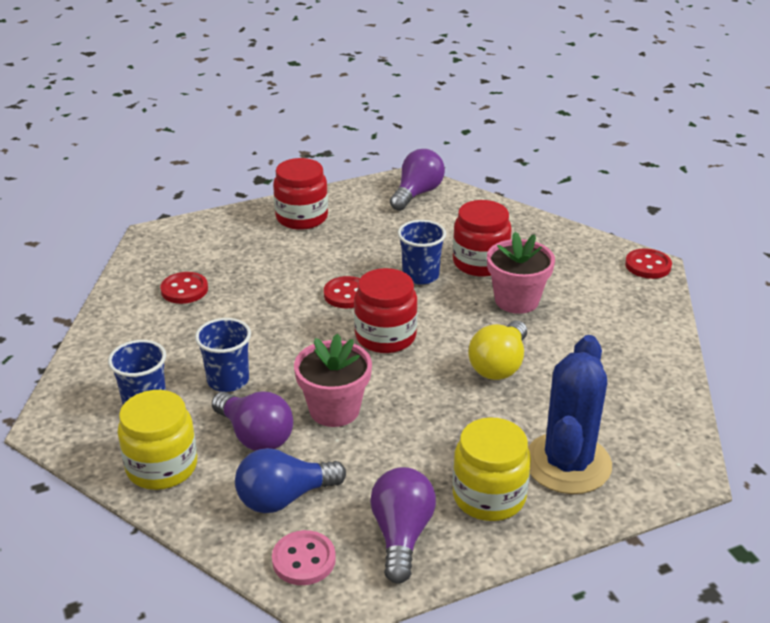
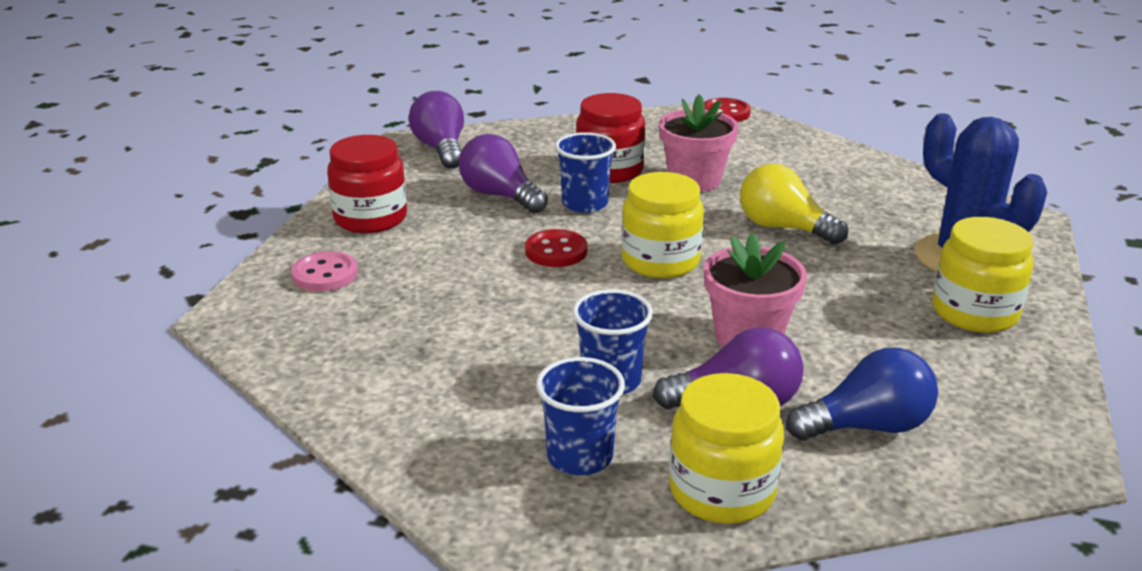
camera: 50 degrees left, 5 degrees down
(184, 290) = (385, 341): red button -> none
(284, 498) = (867, 426): blue light bulb -> blue light bulb turned 120 degrees counterclockwise
(304, 560) = (983, 454): pink button -> pink button (325, 274)
(385, 336) = (660, 261): red jar -> yellow jar
(401, 535) = (991, 380): purple light bulb -> purple light bulb (500, 196)
(499, 365) = (783, 228): yellow light bulb -> yellow light bulb turned 150 degrees clockwise

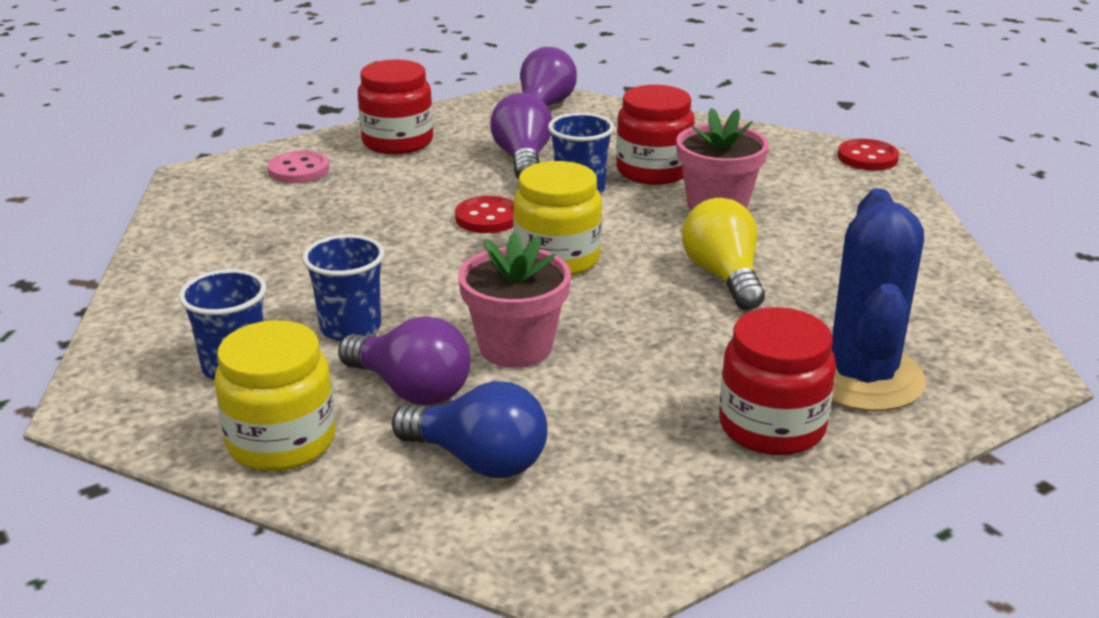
camera: 40 degrees right, 0 degrees up
(974, 312) = (771, 426): yellow jar -> red jar

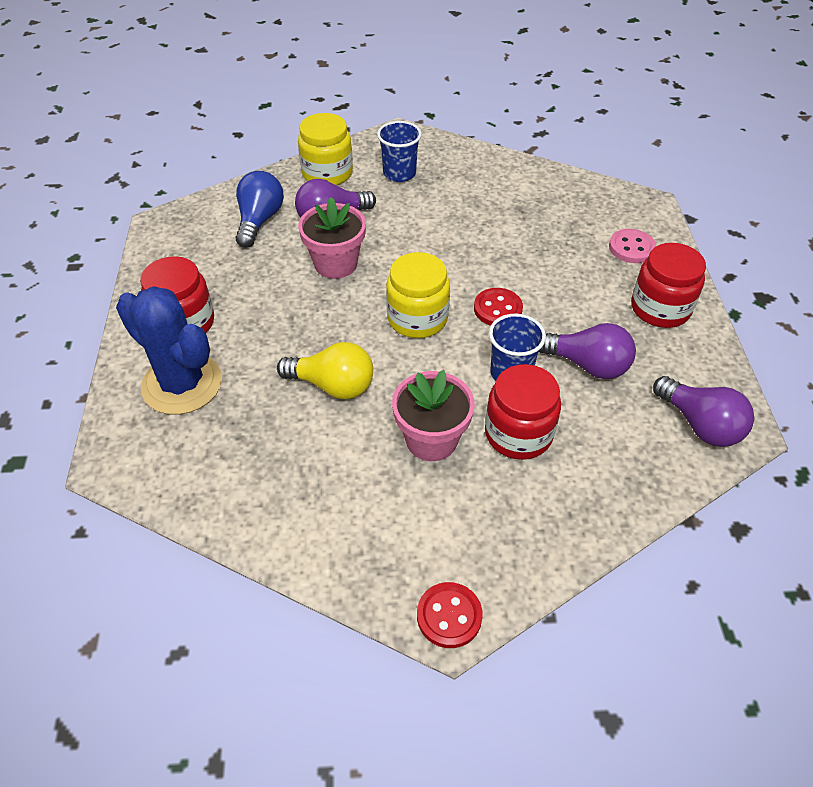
camera: 120 degrees right, 20 degrees up
(350, 328) = (405, 215): blue cup -> none
(479, 460) = (259, 220): blue light bulb -> blue light bulb turned 135 degrees clockwise

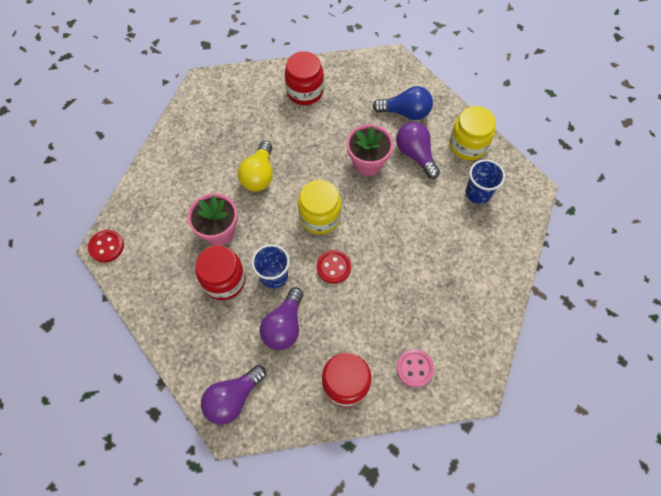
camera: 85 degrees right, 15 degrees up
(182, 384) = (257, 101): blue cactus -> none

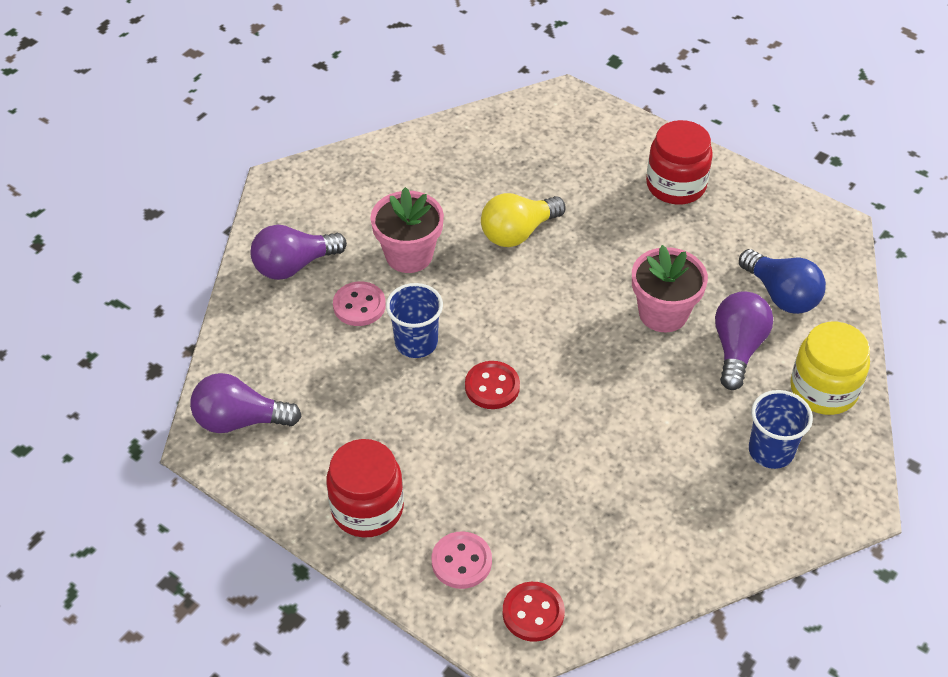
camera: 45 degrees right, 15 degrees down
(106, 246) = (282, 184): red button -> red button (533, 613)
(224, 280) = (359, 305): red jar -> pink button
(284, 326) = (369, 399): purple light bulb -> purple light bulb (294, 266)
(320, 217) = (537, 325): yellow jar -> none

